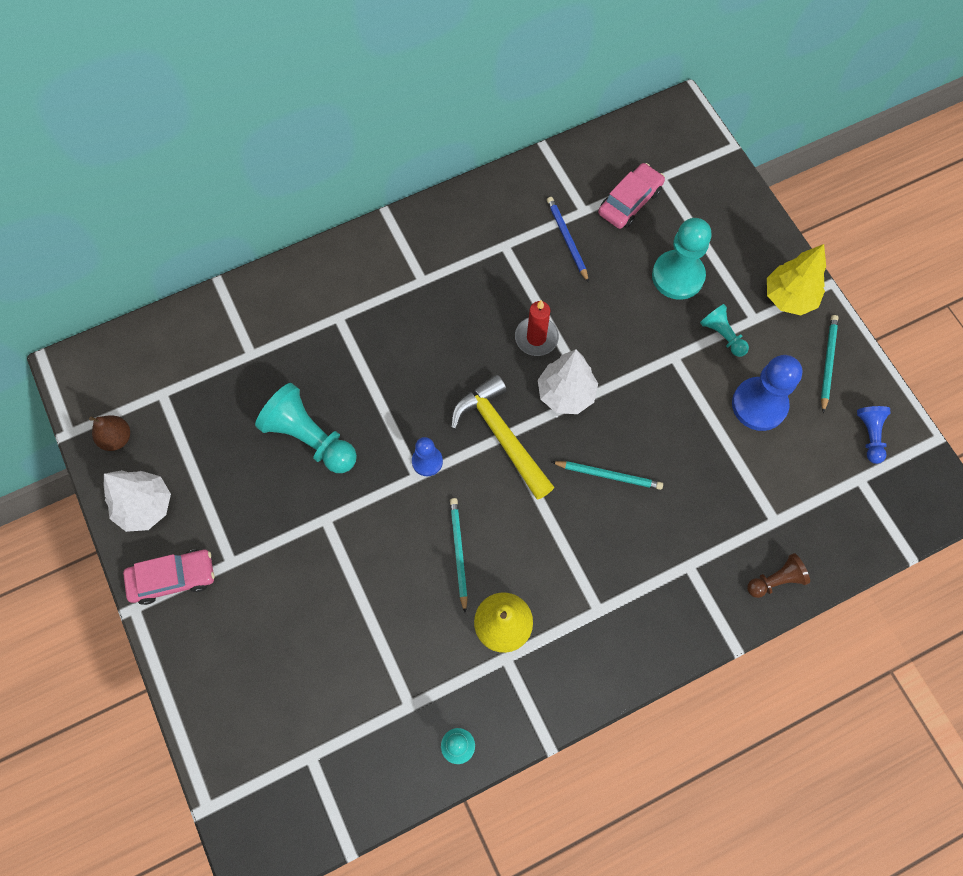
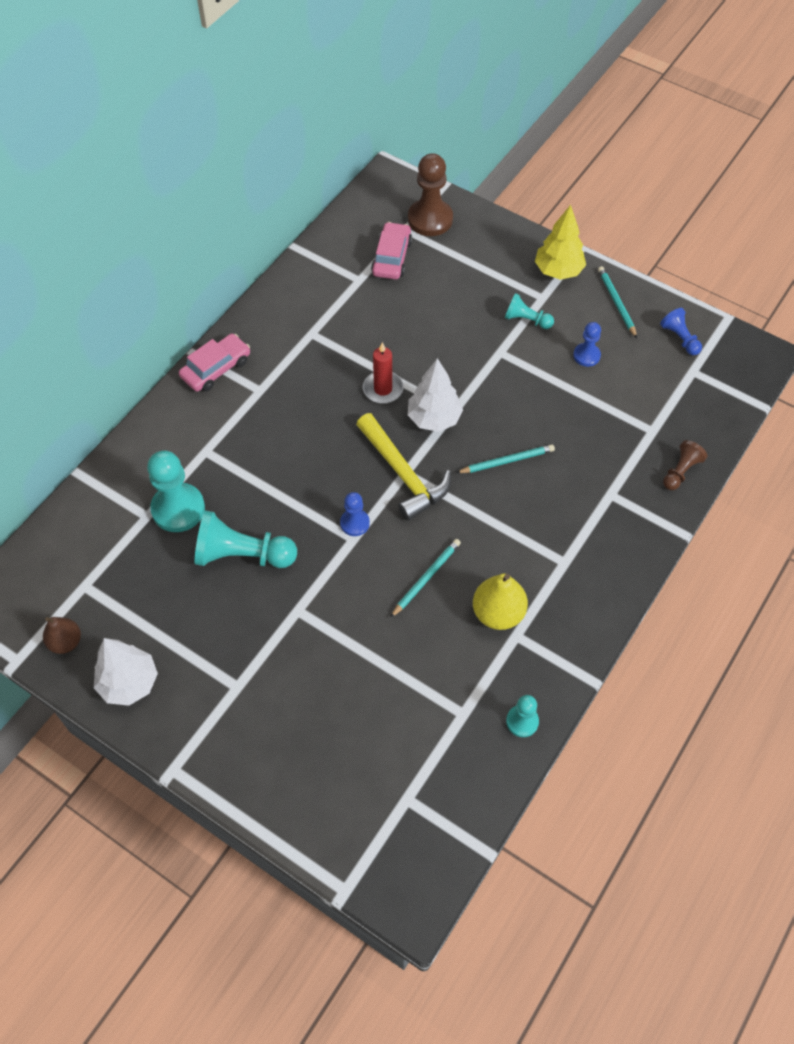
camera: 30 degrees left, 10 degrees down
(173, 578) = (193, 726): pink car -> pink car (216, 368)
(458, 552) = (426, 578): turquoise pencil -> turquoise pencil turned 75 degrees clockwise
(501, 435) = (403, 474): yellow hammer -> yellow hammer turned 150 degrees counterclockwise
(567, 239) = (359, 306): blue pencil -> none
(678, 276) = (464, 294): turquoise pawn -> turquoise pawn (178, 509)
(693, 178) = (430, 219): none -> brown pawn
(759, 405) = (586, 355): blue pawn -> blue pawn, size x0.55

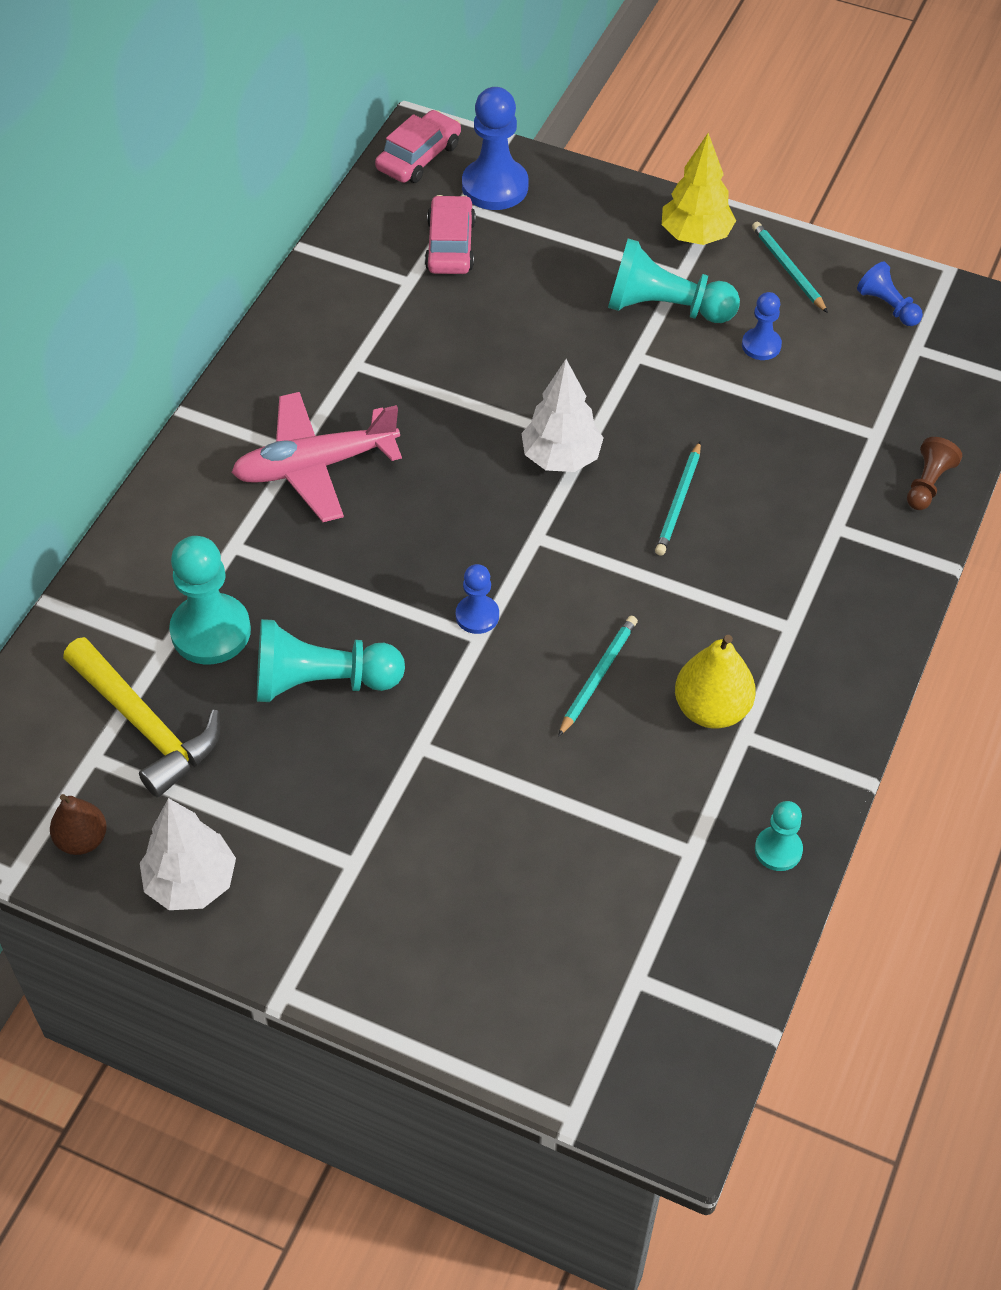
camera: 10 degrees left, 5 degrees down
(216, 368) = (224, 430): pink car -> pink car (419, 157)
(270, 402) = (315, 466): none -> pink plane
(383, 389) = (477, 427): red candle -> none
(403, 474) = (532, 539): yellow hammer -> yellow hammer (145, 725)
(430, 219) = (495, 187): brown pawn -> blue pawn
(507, 461) = (679, 502): turquoise pencil -> turquoise pencil turned 135 degrees clockwise
(526, 320) = (665, 307): turquoise pawn -> turquoise pawn, size x1.81

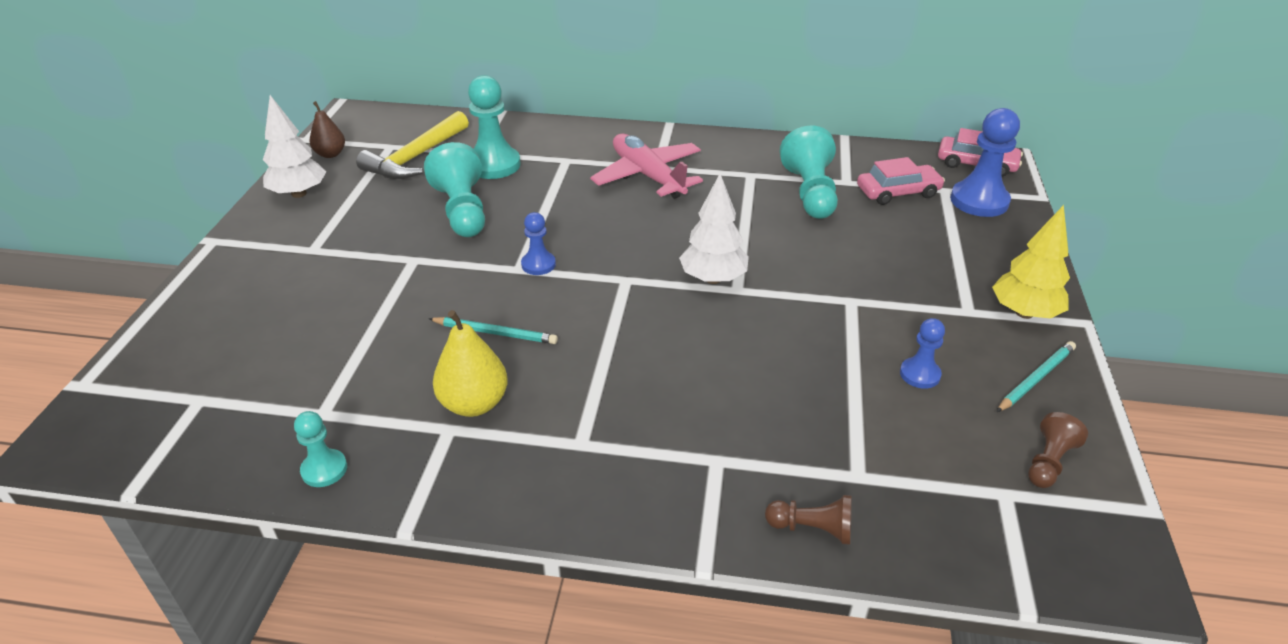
camera: 75 degrees right, 15 degrees down
(665, 307) = (920, 308): turquoise pawn -> turquoise pawn (810, 192)
(679, 502) = (698, 350): turquoise pencil -> none
(887, 306) = (1048, 462): blue pawn -> brown pawn

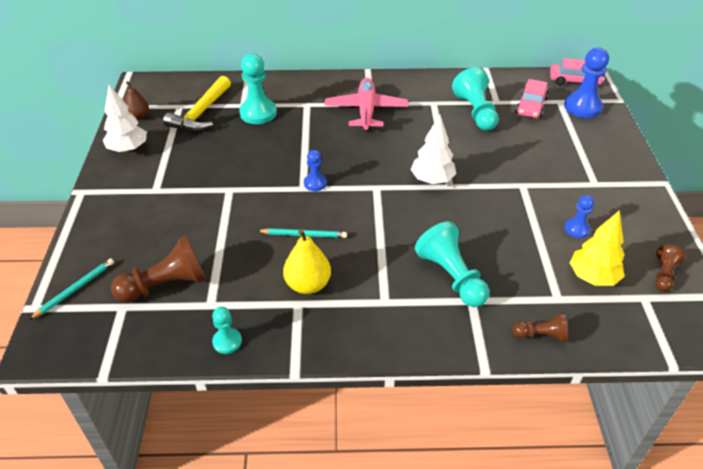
camera: 10 degrees left, 5 degrees up
(272, 378) = (166, 285): none -> brown pawn
(462, 211) = (249, 150): turquoise pawn -> turquoise pawn (451, 276)
(648, 176) = (366, 111): pink plane -> pink plane turned 45 degrees clockwise
(898, 192) = (531, 106): pink car -> pink car turned 135 degrees clockwise
(1024, 313) = (628, 181): yellow tree -> yellow tree (592, 277)
(1035, 378) = (644, 223): turquoise pencil -> turquoise pencil (75, 289)

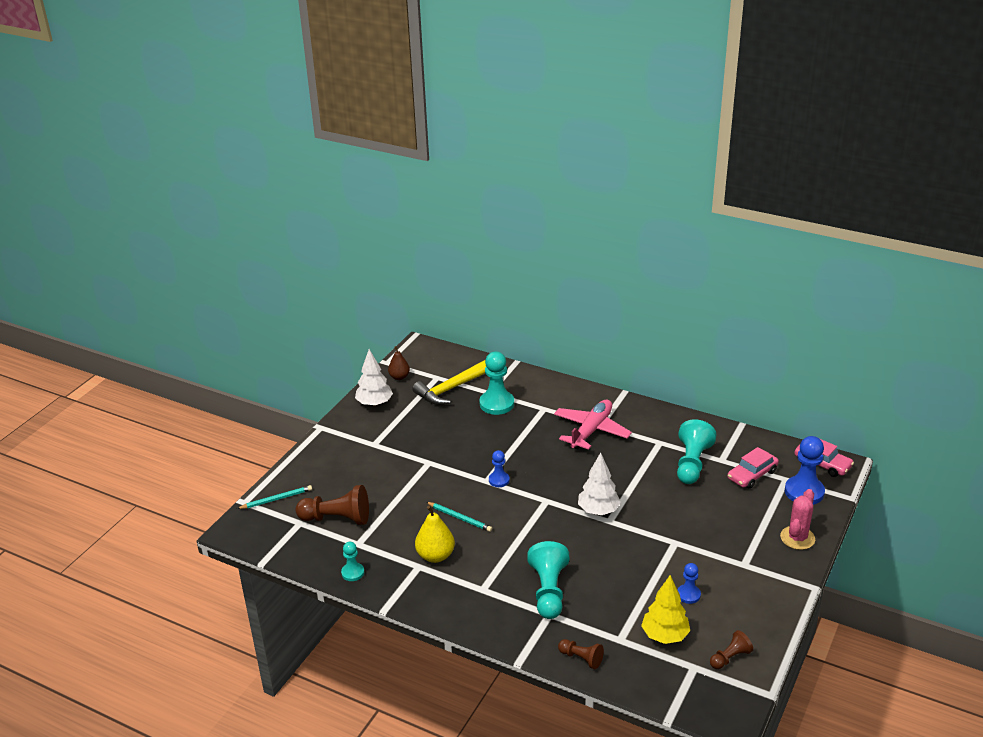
camera: 30 degrees right, 10 degrees down
(613, 146) = (797, 538): none -> pink cactus

